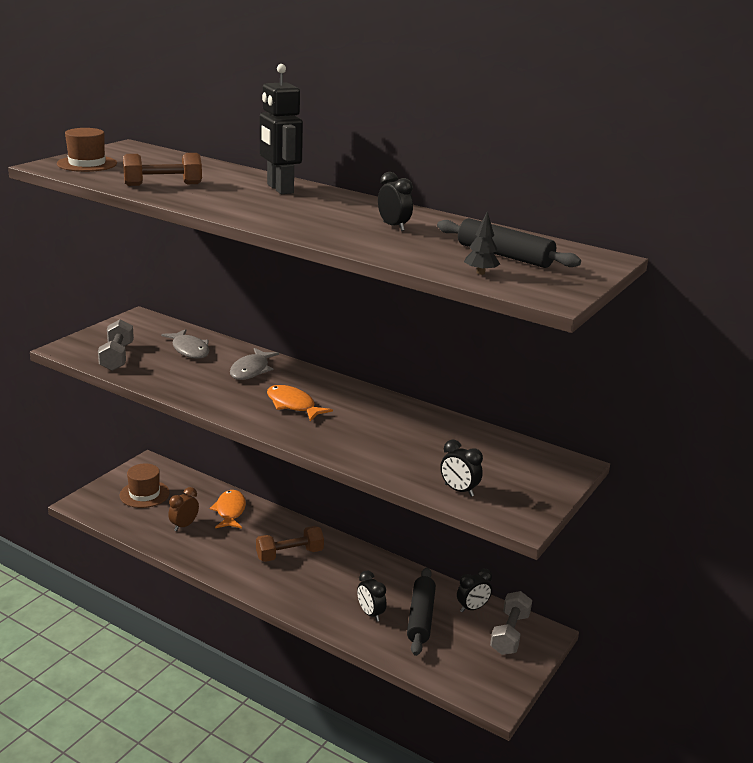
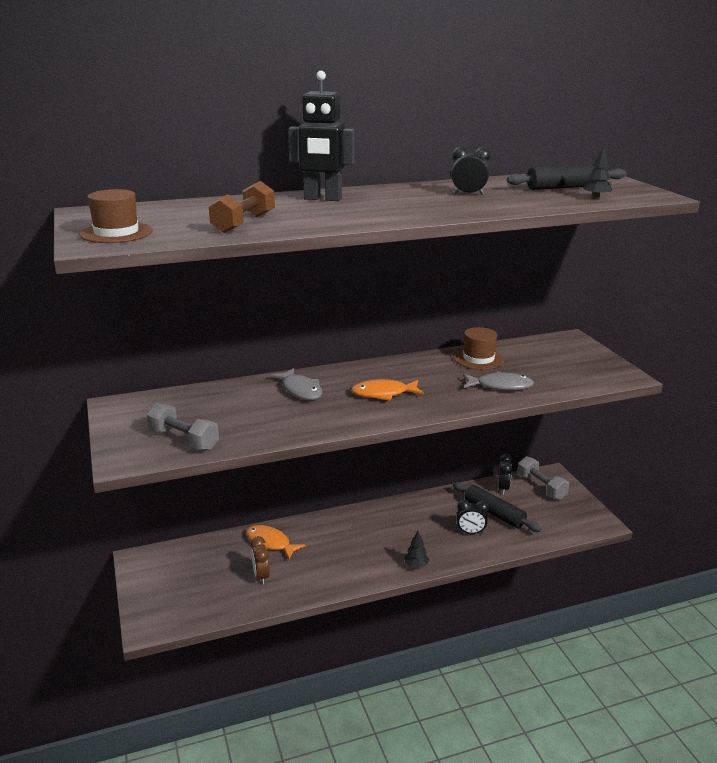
camera: 50 degrees left, 0 degrees up
(144, 494) = (184, 580): brown hat -> brown hat (478, 359)
(189, 350) = (222, 403): grey fish -> grey fish (500, 386)
(283, 599) = (416, 565): none -> black tree
(289, 554) = (363, 538): brown dumbbell -> none
(459, 490) = (572, 381): black clock -> none

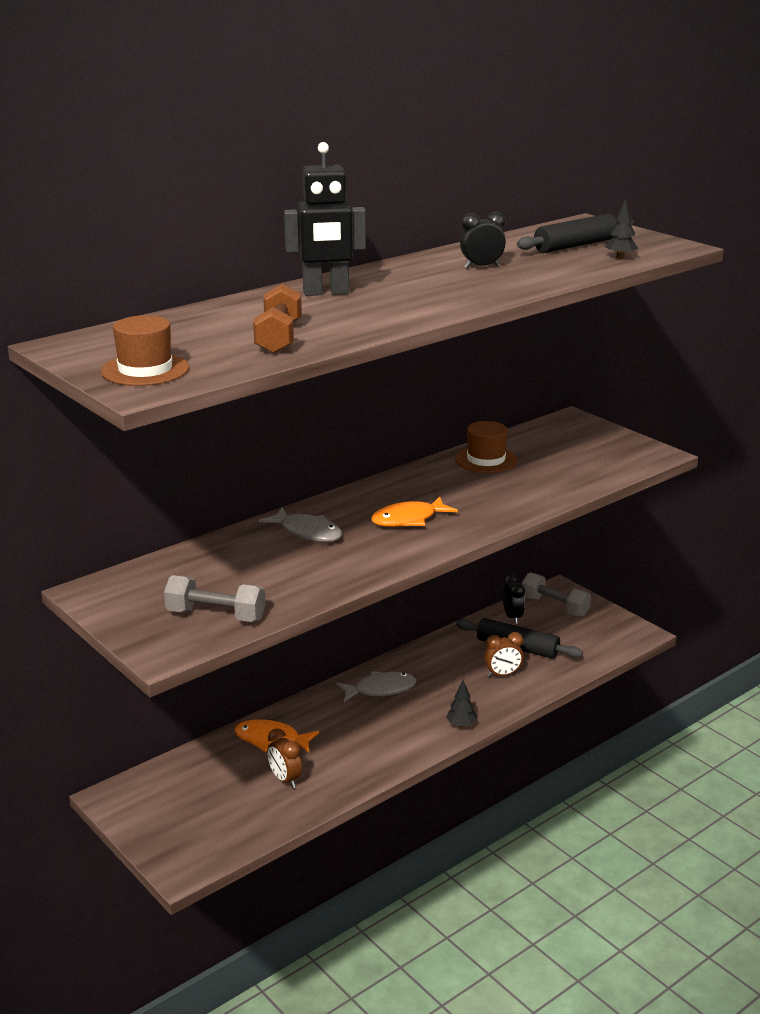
camera: 20 degrees left, 0 degrees up
(470, 532) = (502, 674): black clock -> brown clock
(500, 386) = (532, 488): grey fish -> grey fish (380, 689)

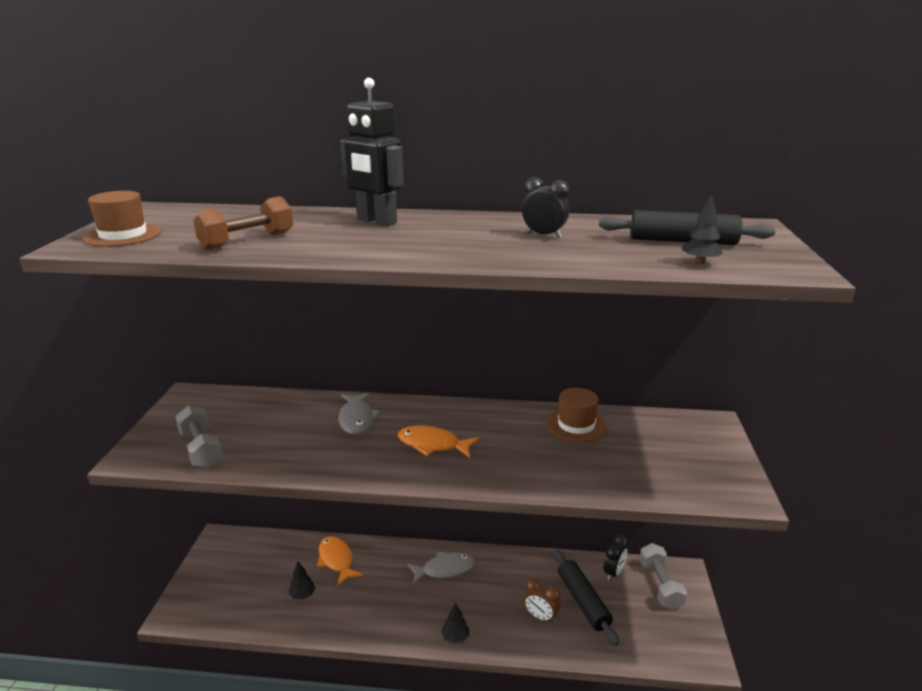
camera: 45 degrees right, 0 degrees up
(285, 780) = (302, 595): brown clock -> black tree
(380, 689) = (444, 569): grey fish -> grey fish turned 45 degrees counterclockwise

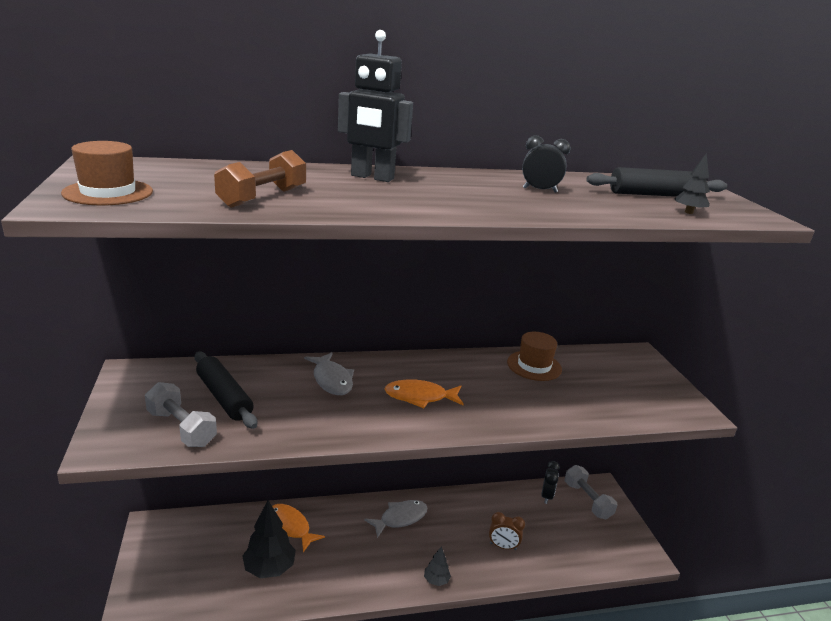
camera: 20 degrees left, 0 degrees up
(302, 595) = (269, 568): black tree -> black tree, size x1.90
(583, 601) = (532, 526): black rolling pin -> black rolling pin (224, 397)

